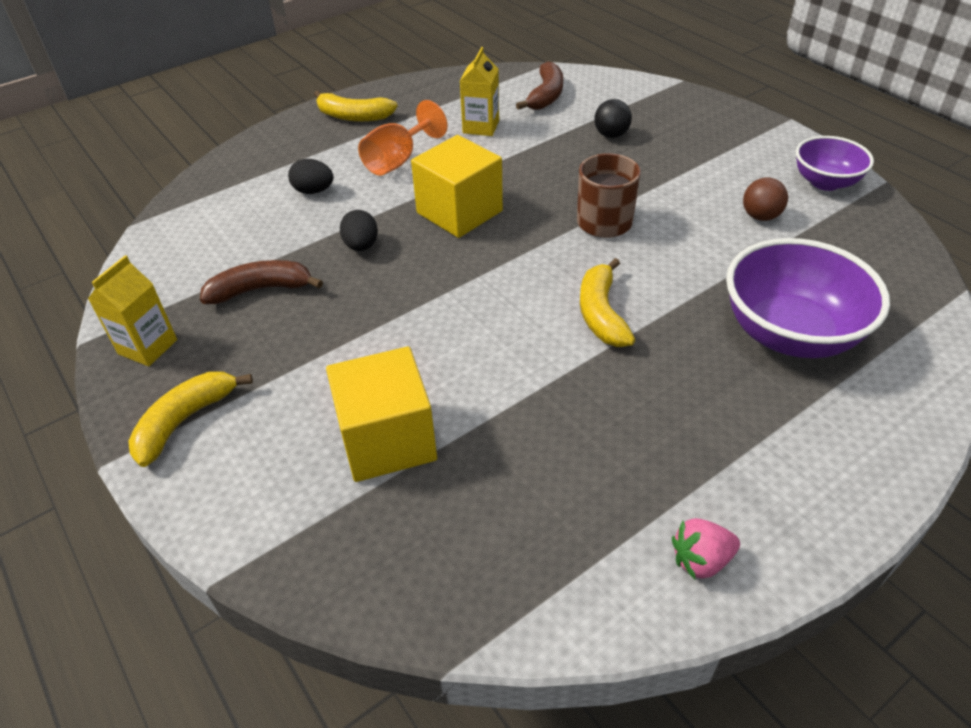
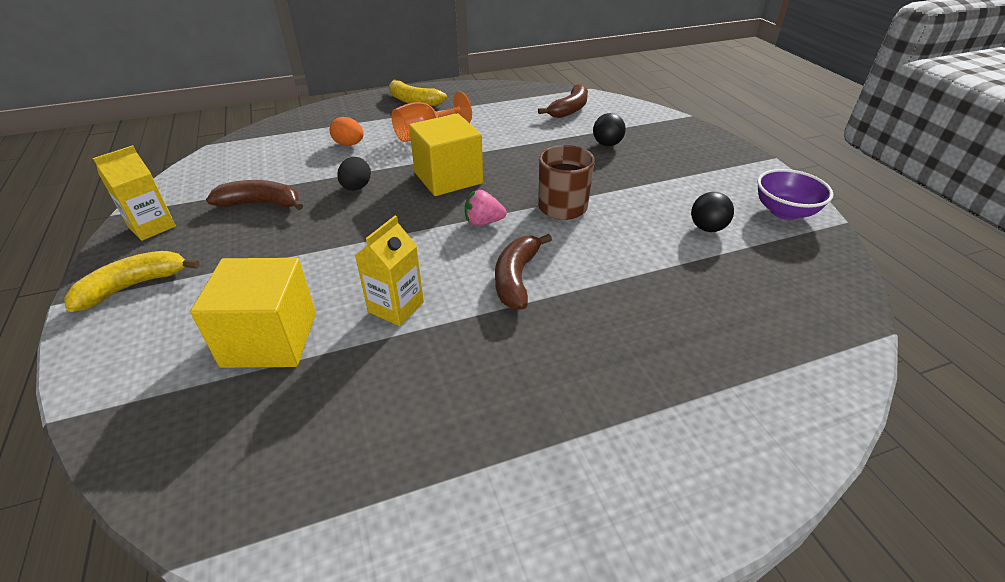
camera: 15 degrees right, 5 degrees down
(313, 191) = (349, 144): black egg -> orange egg
(481, 127) = (504, 122): yellow carton -> yellow carton (396, 307)
(601, 314) = (516, 278): yellow banana -> brown banana
(701, 560) = (476, 533): pink strawberry -> pink strawberry (483, 222)
(760, 216) = (707, 228): brown ball -> black ball
(789, 333) = (685, 334): purple bowl -> none

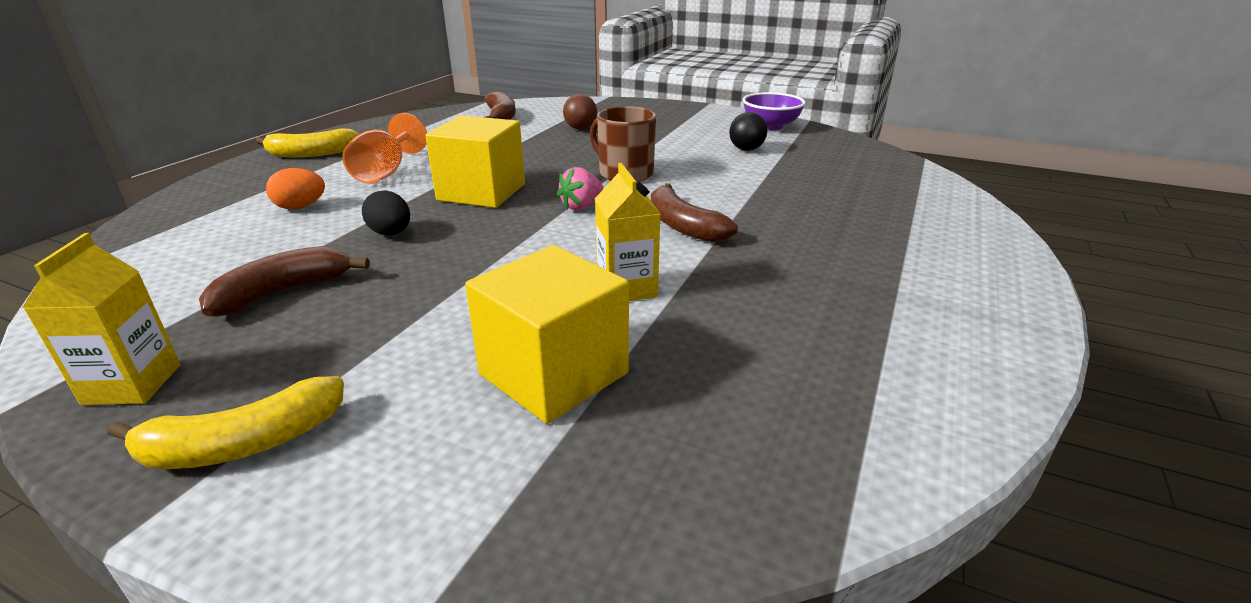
camera: 45 degrees left, 10 degrees down
(133, 286) = (244, 443): yellow banana -> yellow banana turned 120 degrees counterclockwise
(607, 144) = (580, 128): black ball -> brown ball

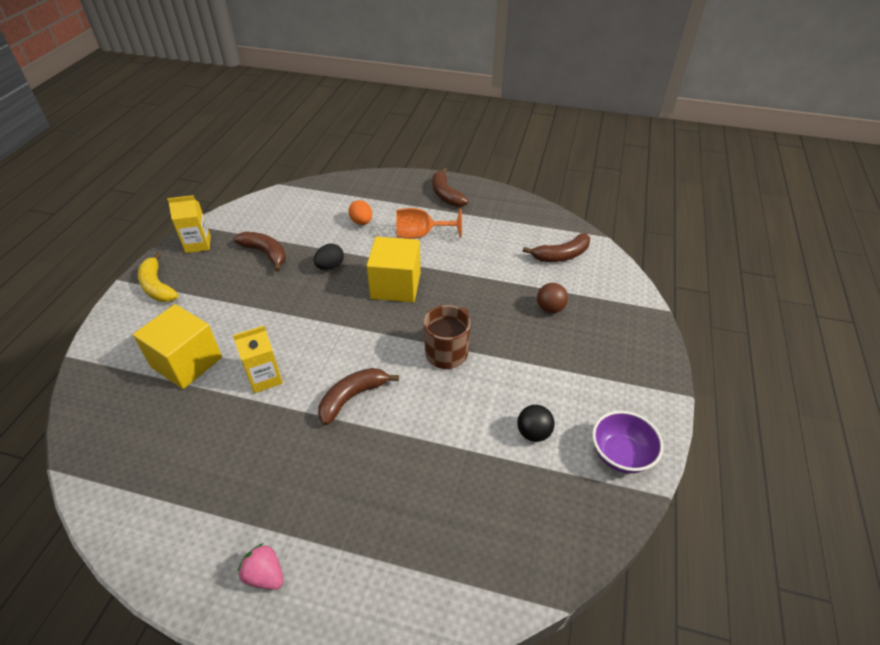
camera: 80 degrees right, 15 degrees up
(311, 153) = (446, 194): yellow banana -> brown banana
(581, 206) = (379, 339): pink strawberry -> pink strawberry (265, 575)

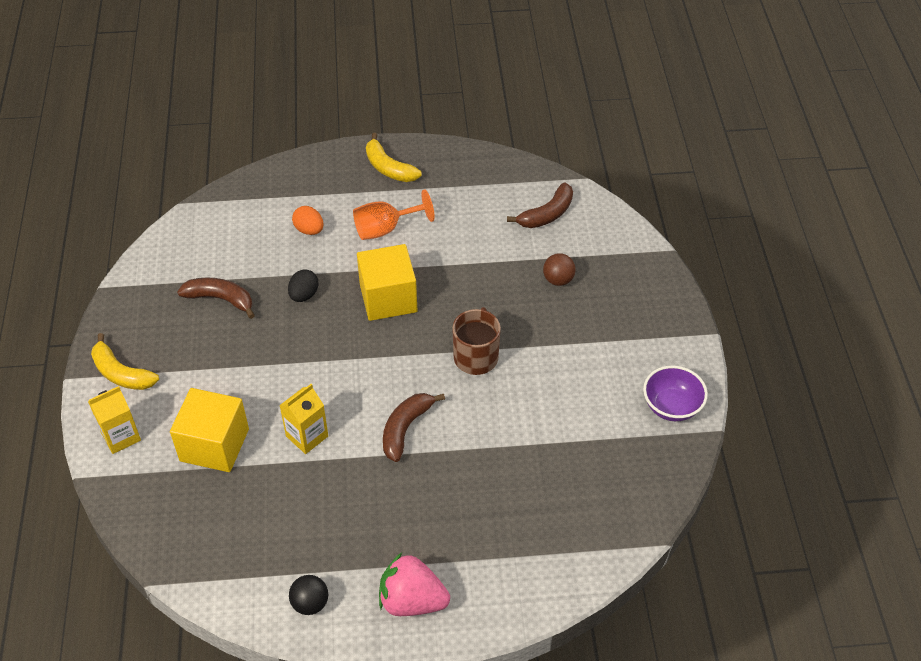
camera: 20 degrees left, 5 degrees up
(198, 244) = (133, 309): yellow carton -> yellow carton (121, 436)
(265, 575) = (412, 600): pink strawberry -> pink strawberry, size x1.69
(446, 194) = (389, 168): brown banana -> yellow banana
(533, 433) = (589, 410): black ball -> black ball (310, 603)

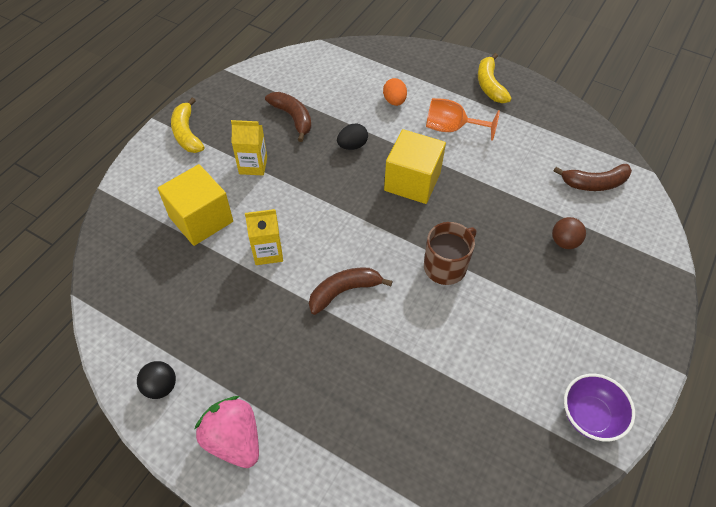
camera: 35 degrees right, 5 degrees up
(121, 436) = (149, 176): yellow carton -> yellow carton (253, 165)

